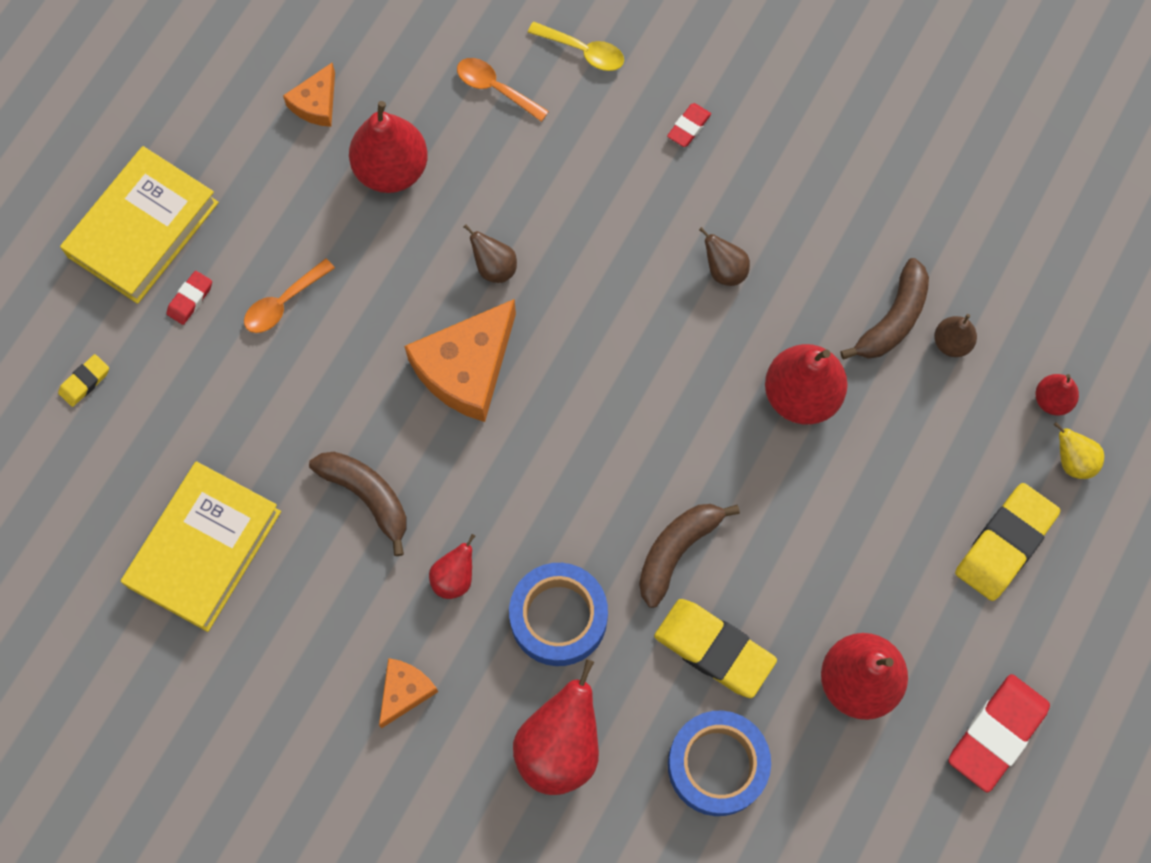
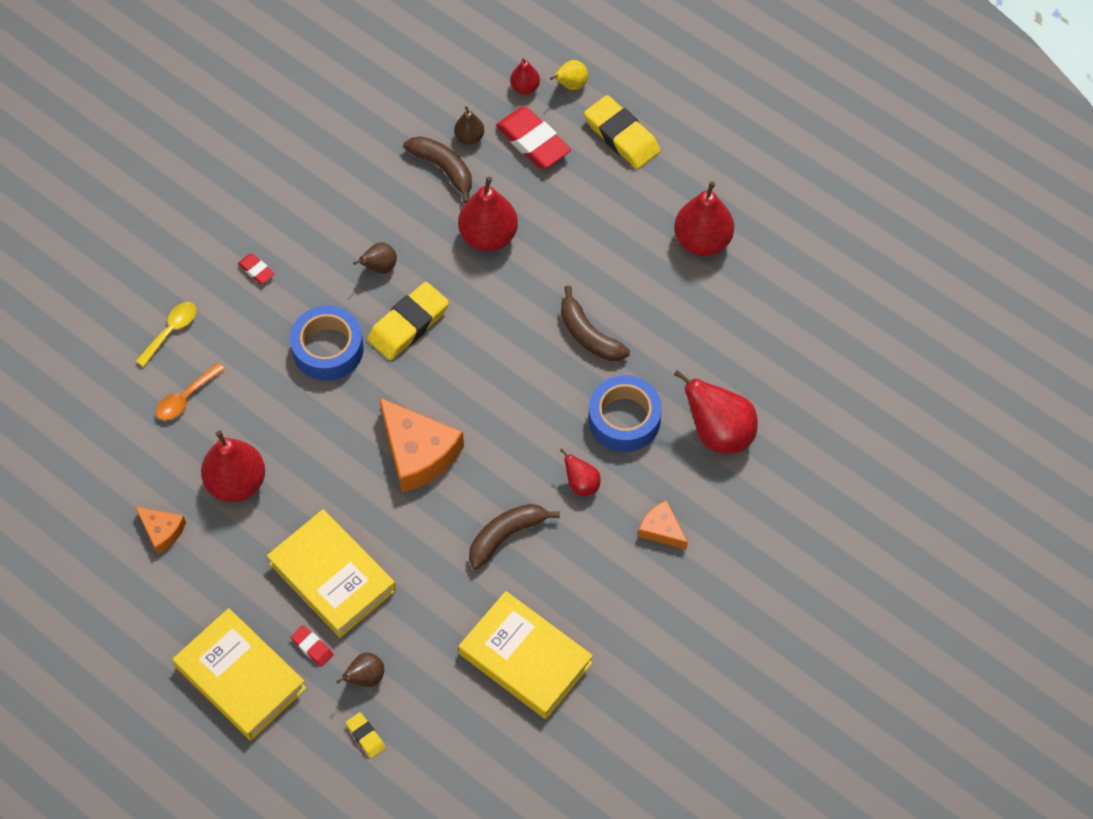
camera: 80 degrees left, 10 degrees down
(283, 303) = (332, 577): orange spoon -> yellow book
(494, 267) = (339, 421): brown pear -> brown pear (365, 677)
(714, 650) = (665, 324): yellow eraser -> yellow eraser (408, 325)
(717, 765) = (746, 336): blue tape -> blue tape (328, 349)
(996, 733) = (750, 168): red eraser -> red eraser (533, 142)

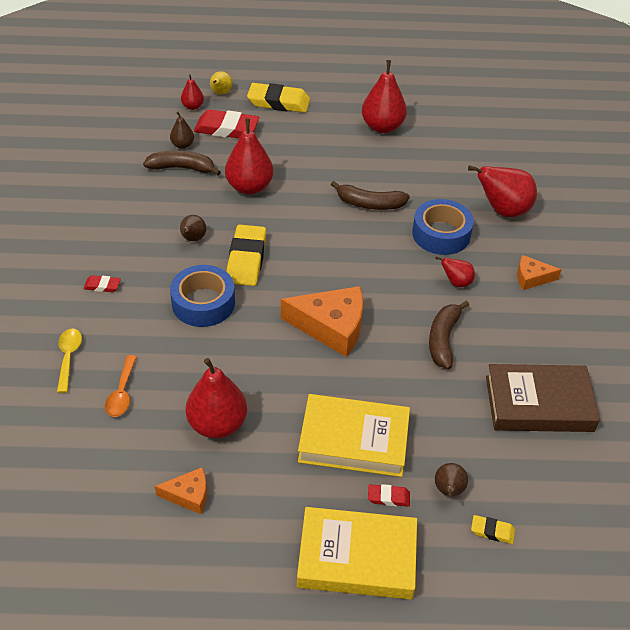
camera: 40 degrees left, 15 degrees down
(525, 658) = (539, 403): yellow book -> brown book

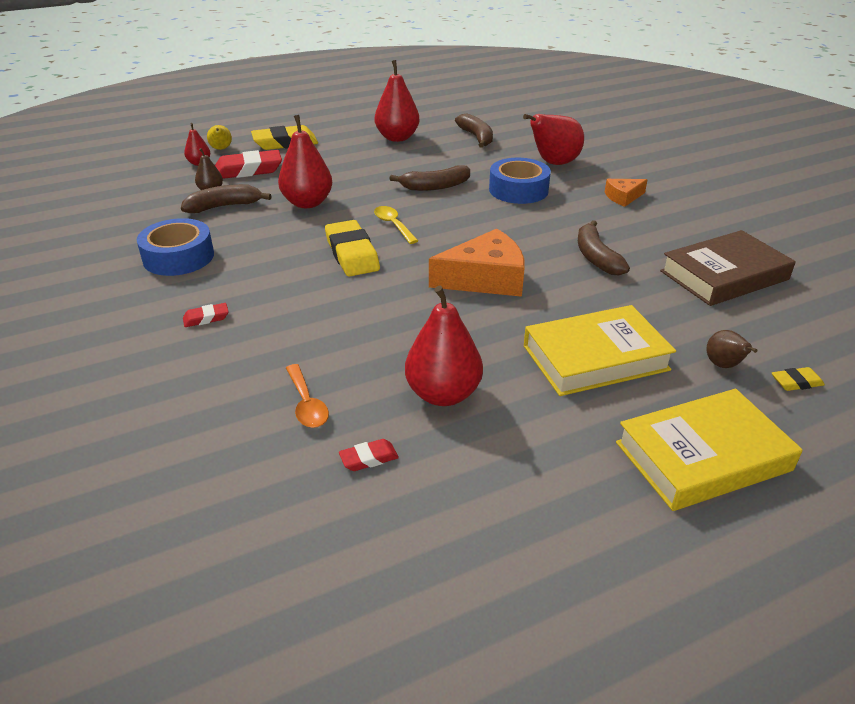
camera: 25 degrees left, 10 degrees down
(68, 357) = (212, 393): yellow spoon -> yellow spoon (393, 225)
(189, 495) = (470, 471): orange cheese -> none
(192, 239) = (280, 254): brown pear -> none
(203, 303) = (336, 299): blue tape -> blue tape (178, 257)
(388, 497) = (676, 392): red eraser -> red eraser (369, 458)
(456, 282) = (565, 217): red pear -> none
(457, 150) = (476, 137): none -> brown banana

